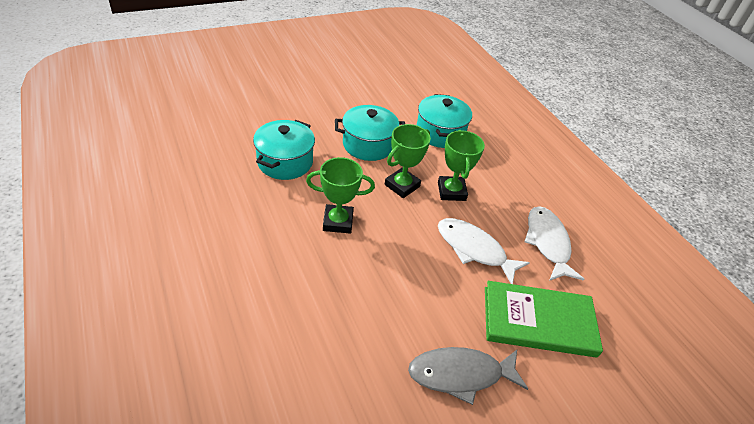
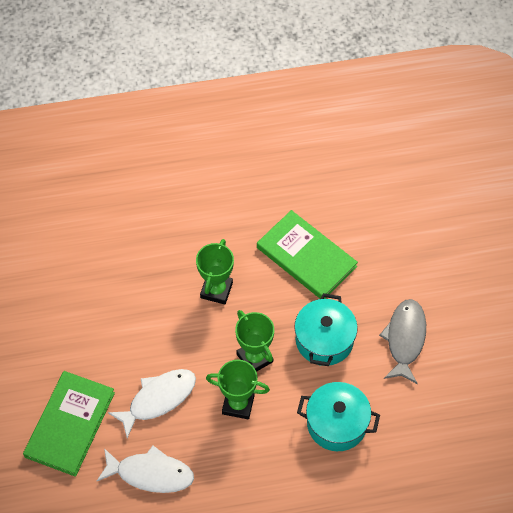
camera: 110 degrees right, 15 degrees up
(285, 162) = (306, 257): turquoise pot -> green book
(460, 374) = (43, 346): grey fish -> grey fish (405, 339)

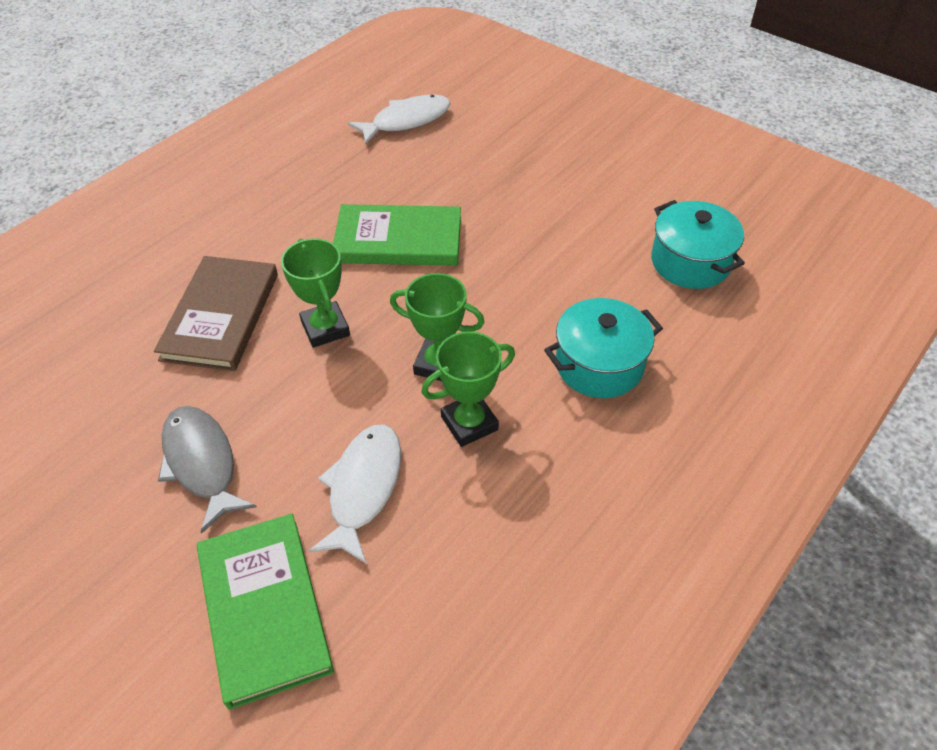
camera: 40 degrees left, 10 degrees down
(150, 473) = (438, 584): white fish -> white fish (406, 121)
(171, 241) = (221, 316): none -> brown book
(324, 340) = (498, 298): turquoise pot -> turquoise pot (690, 262)
(405, 339) = (578, 246): grey fish -> grey fish (202, 463)

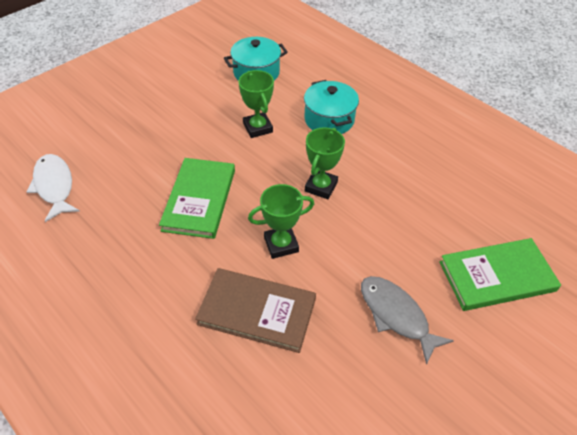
camera: 85 degrees left, 0 degrees up
(202, 463) = (396, 315): grey fish -> grey fish turned 75 degrees clockwise
(363, 488) = (413, 228): white fish -> none
(469, 423) = (367, 177): green trophy -> green trophy (258, 128)

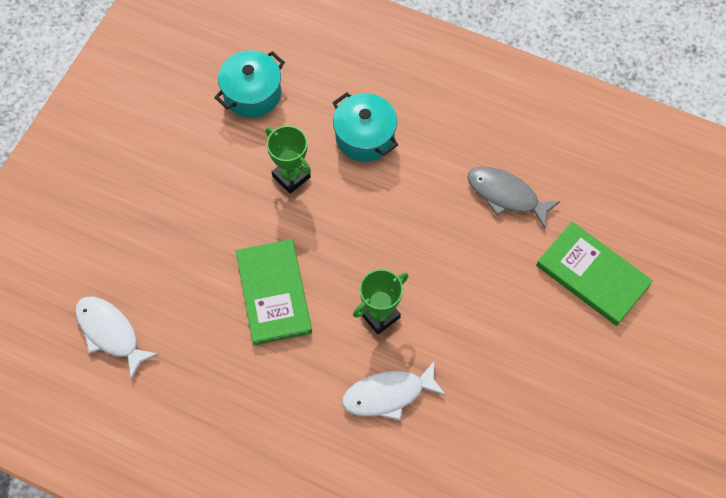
camera: 20 degrees left, 15 degrees up
(257, 311) = (388, 394): brown book -> white fish
(321, 187) = (391, 231): green trophy -> none
(396, 315) = (514, 350): grey fish -> grey fish (506, 195)
(496, 276) = (592, 275): green book -> green book turned 75 degrees clockwise

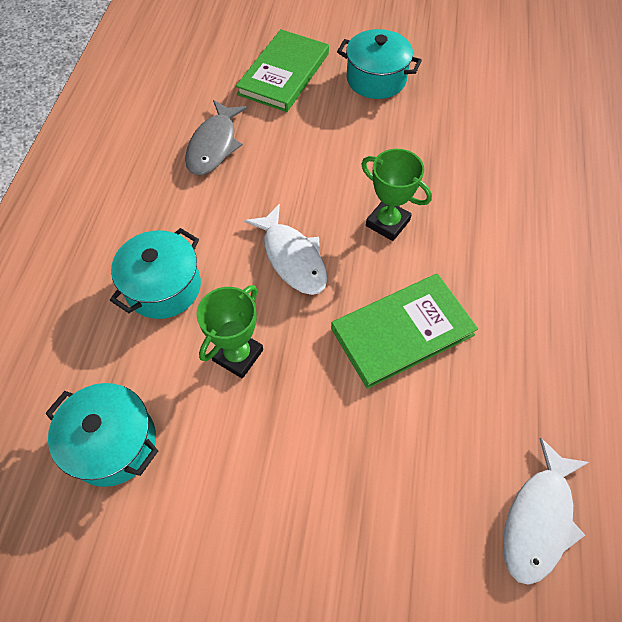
camera: 105 degrees left, 5 degrees down
(388, 394) = (469, 198): white fish -> white fish (292, 258)
(566, 362) = (376, 79): none -> turquoise pot

